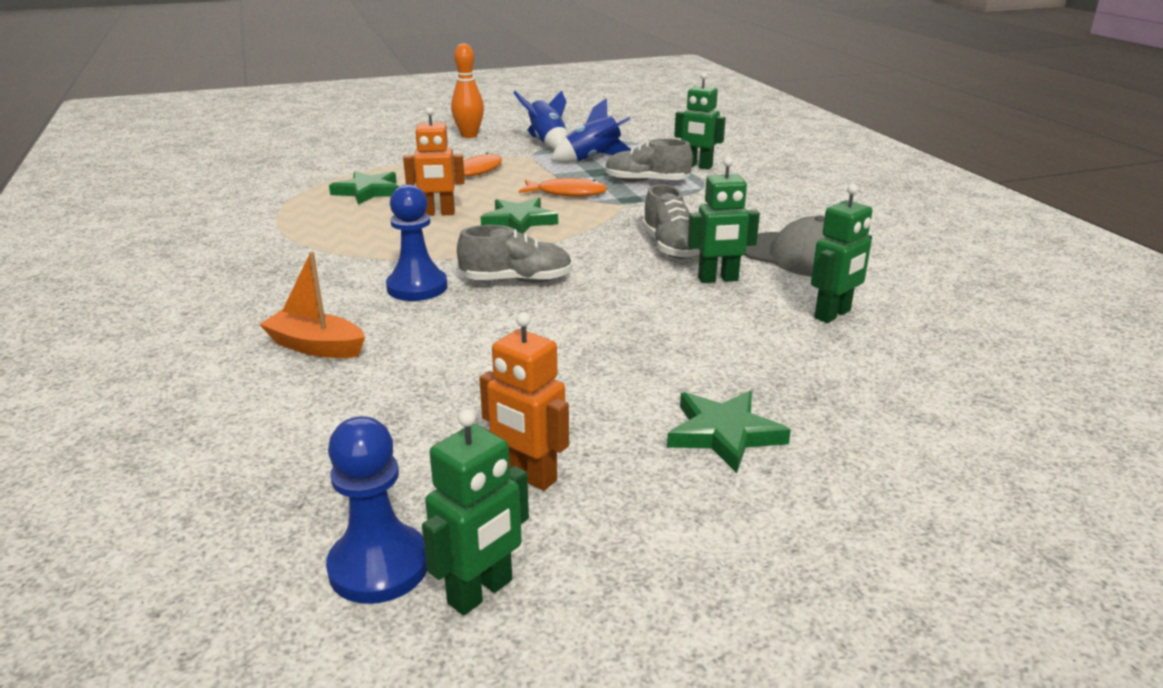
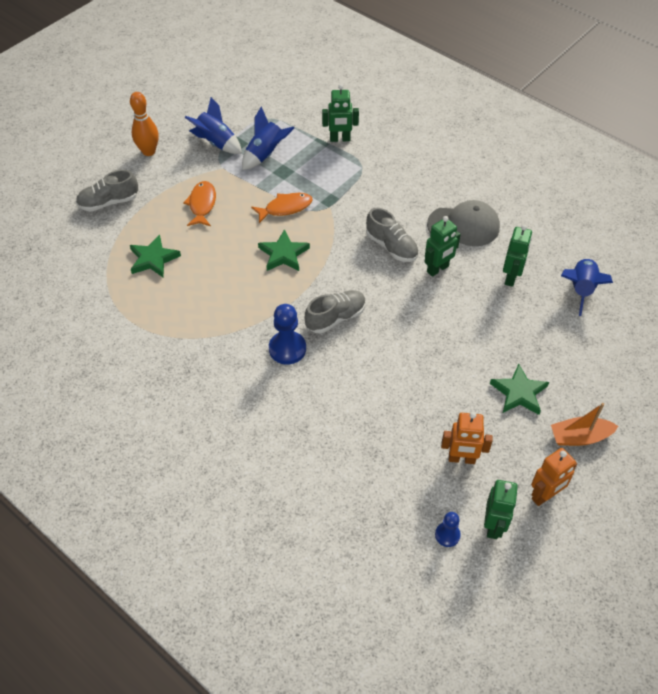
camera: 30 degrees left, 25 degrees up
(316, 346) = (285, 423): orange boat -> orange boat (579, 437)
(379, 566) = (447, 535): blue pawn -> blue pawn, size x0.58
(438, 213) = (226, 267): orange robot -> orange robot (545, 496)
(646, 182) = (323, 173): grey shoe -> grey shoe (109, 202)
(956, 357) = (580, 289): none -> blue rocket

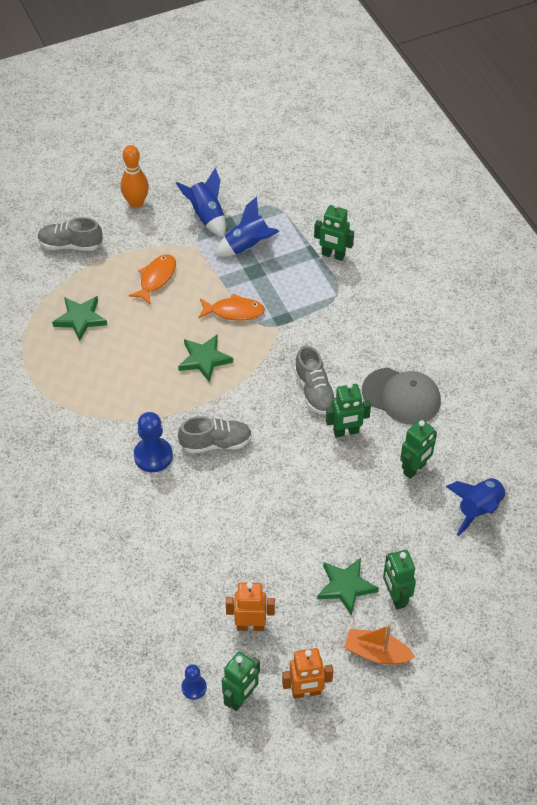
camera: 25 degrees right, 0 degrees up
(461, 459) = (250, 625): orange robot -> orange robot turned 150 degrees clockwise
(564, 385) = (395, 597): none -> green robot

